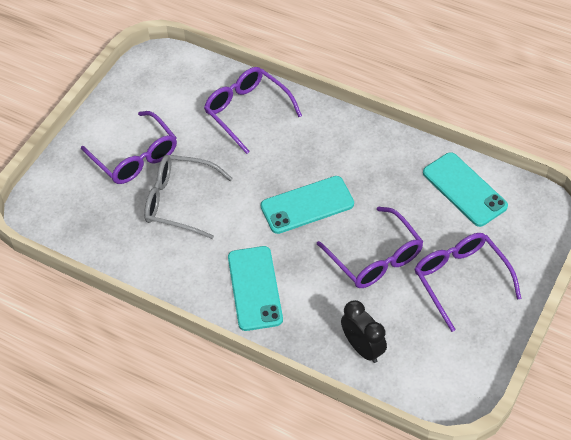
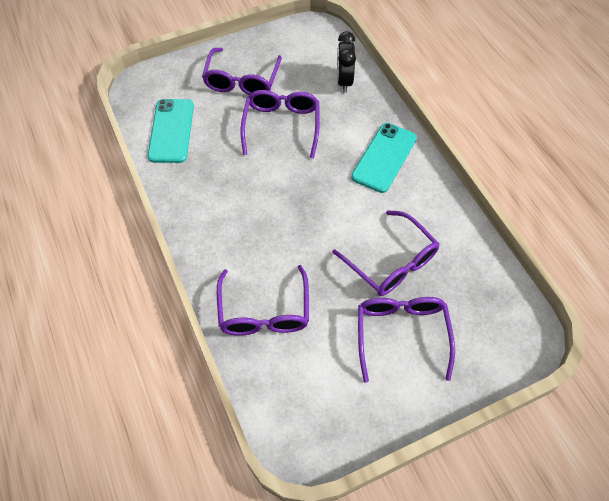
camera: 145 degrees left, 5 degrees up
(179, 201) = (391, 262): grey glasses -> purple glasses
(307, 205) = (292, 192): turquoise phone -> none

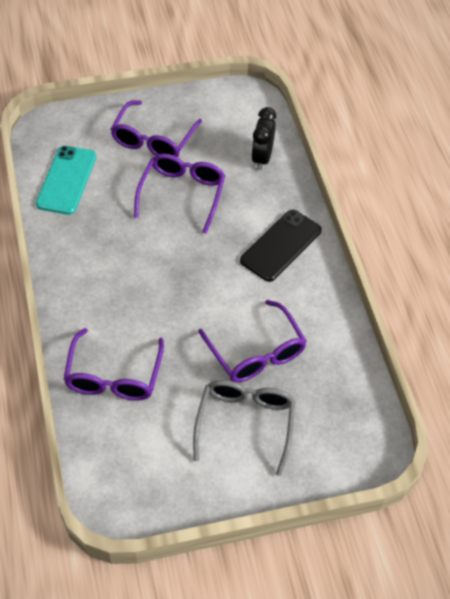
camera: 10 degrees right, 5 degrees down
(384, 157) = (281, 245): turquoise phone -> black phone
(401, 334) = (245, 424): purple glasses -> grey glasses

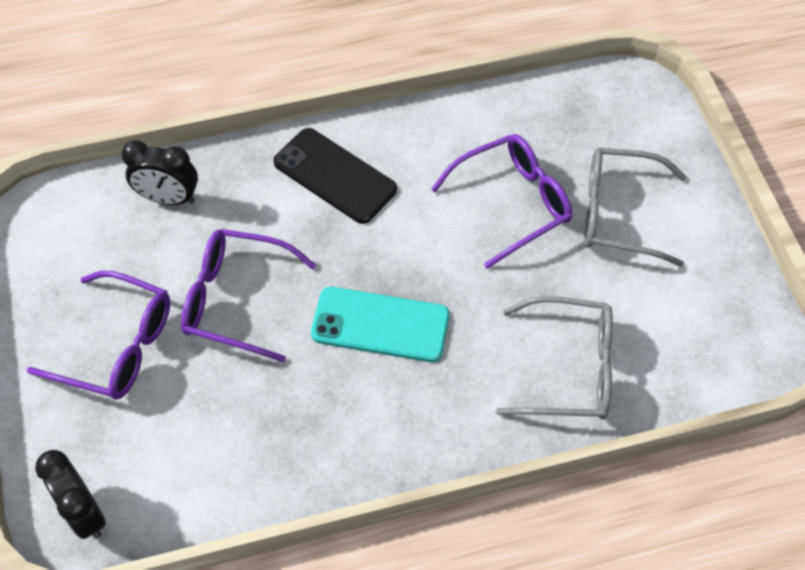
camera: 90 degrees left, 5 degrees up
(49, 133) = (84, 512): none -> black clock
(66, 180) = (199, 471): turquoise phone -> turquoise phone (380, 325)
(114, 376) = (568, 368): purple glasses -> grey glasses

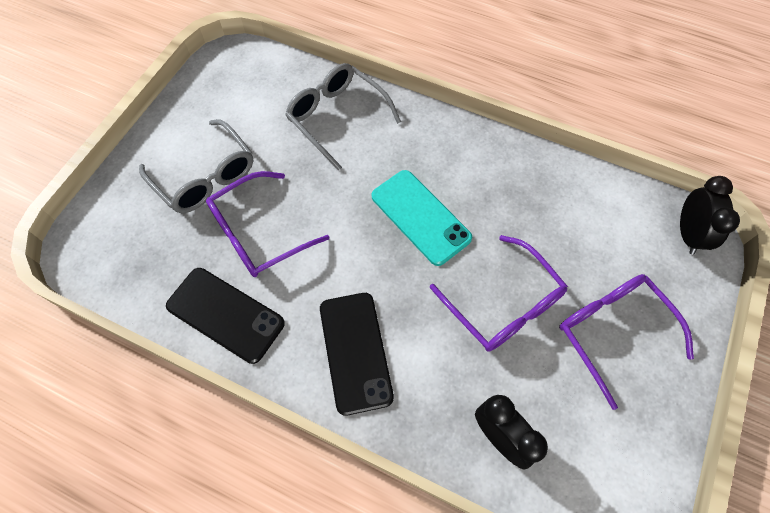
camera: 140 degrees left, 5 degrees up
(466, 129) = (225, 314): none -> black phone
(512, 203) = (259, 233): purple glasses -> purple glasses turned 45 degrees counterclockwise

